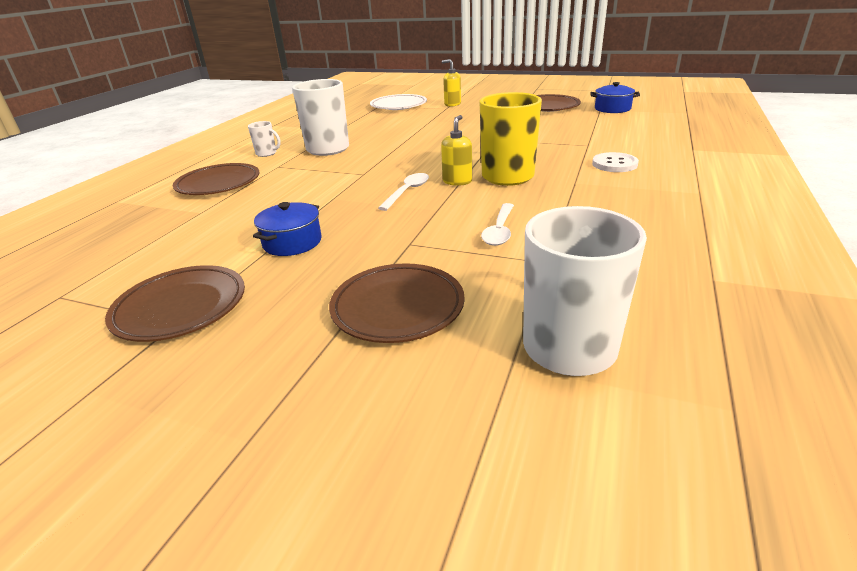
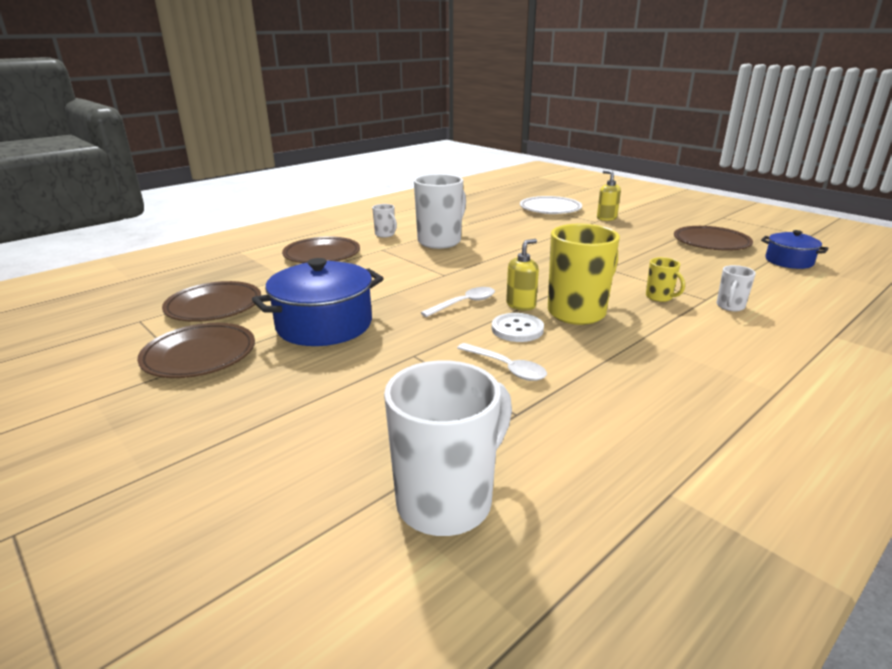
camera: 25 degrees right, 5 degrees down
(292, 242) = (324, 325): blue pot -> blue pot, size x1.74
(397, 307) = (344, 411): brown plate -> brown plate (214, 306)
(499, 231) = (506, 368): white spoon -> white spoon turned 90 degrees counterclockwise
(555, 151) = (659, 297): none -> yellow mug
(609, 146) = (730, 306): none -> white mug
(614, 164) = (711, 329): white button -> white button (517, 329)

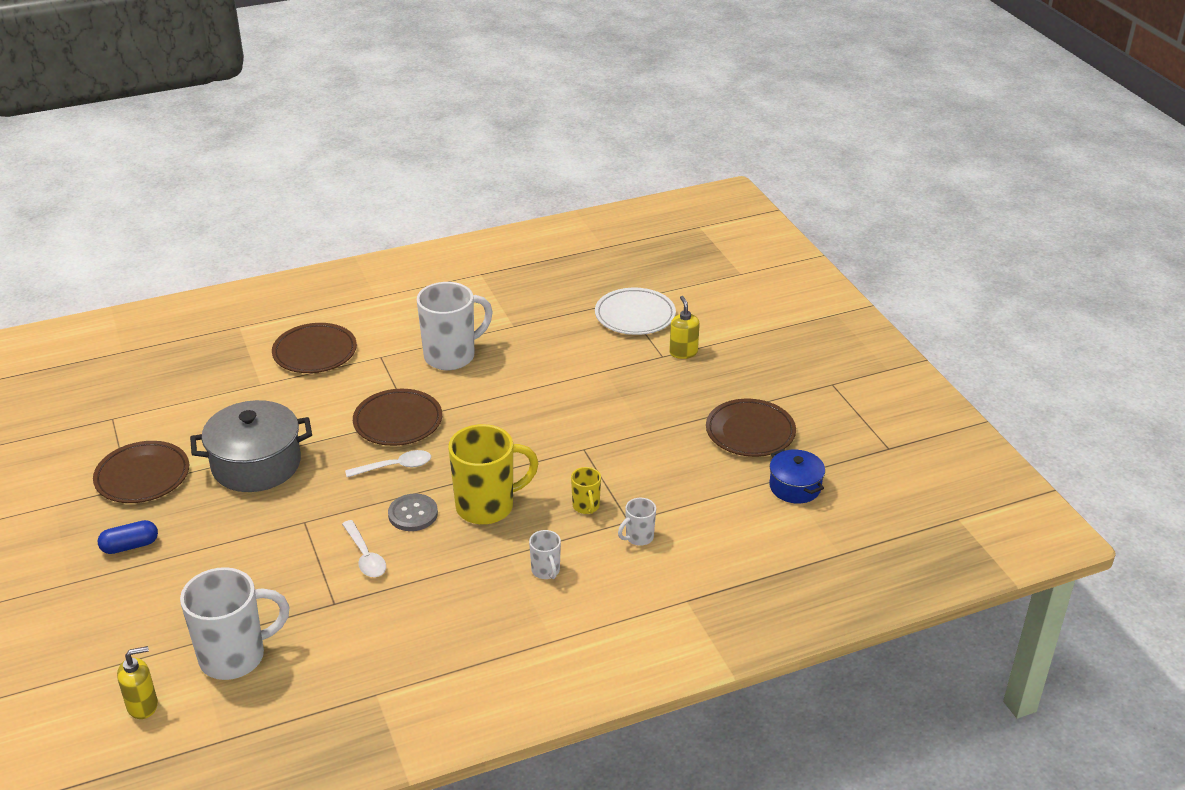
camera: 20 degrees right, 10 degrees up
(214, 306) = (178, 414): brown plate -> brown plate (398, 422)
(217, 417) = (130, 546): none -> blue capsule
(324, 325) = (256, 464): blue pot -> grey pot
(385, 234) = (402, 328): white mug -> white mug (546, 571)
(517, 329) = (413, 514): white button -> grey button
(521, 305) = (444, 483): yellow soap dispenser -> yellow soap dispenser (143, 705)

